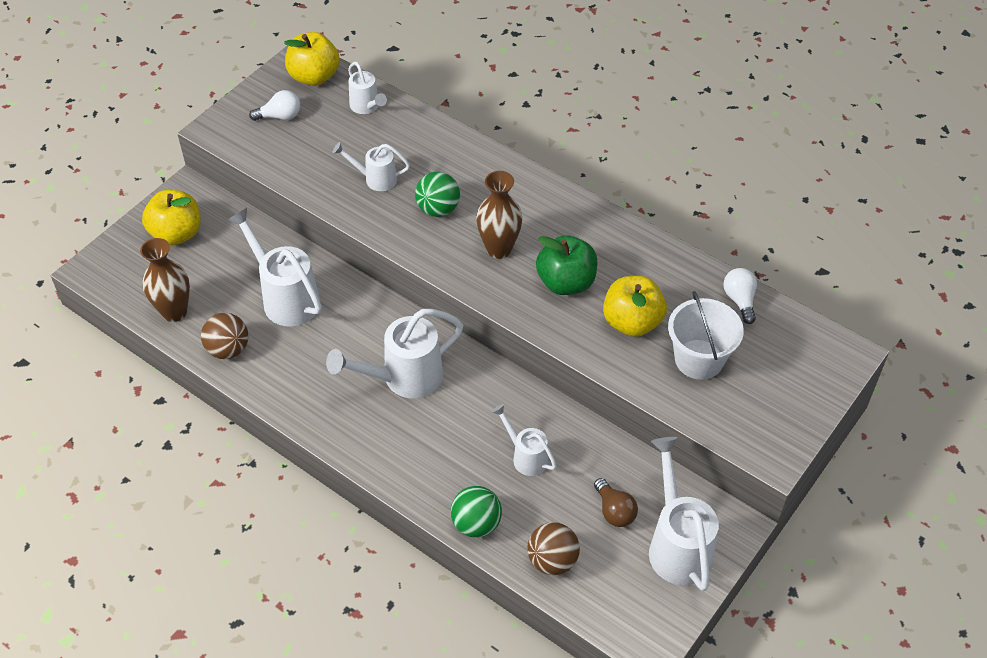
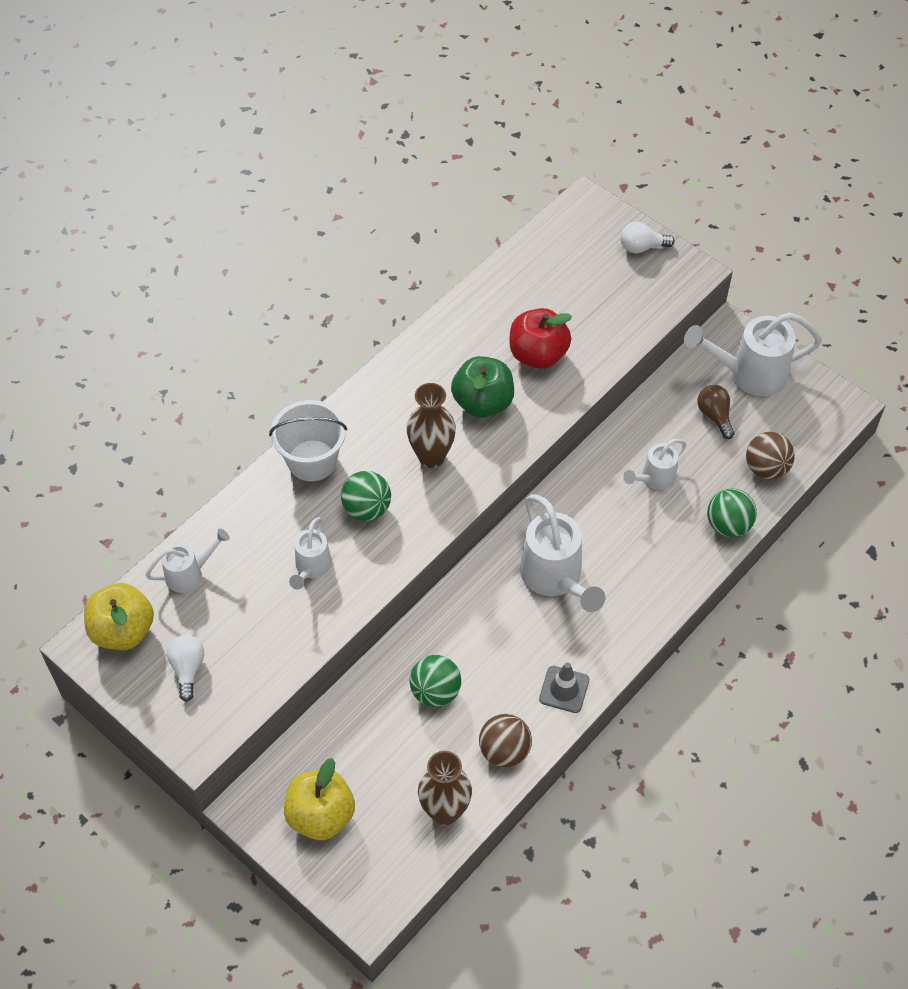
camera: 85 degrees left, 5 degrees up
(286, 298) = (435, 691): white watering can -> green ball
(287, 390) = (564, 689): none -> grey traffic cone
(614, 511) = (715, 416): brown light bulb -> brown light bulb turned 90 degrees counterclockwise
(632, 322) = (538, 354): yellow apple -> red apple
(699, 359) = (585, 309): white bucket -> white bucket (312, 460)
(740, 300) = (517, 268): white light bulb -> white light bulb (642, 247)

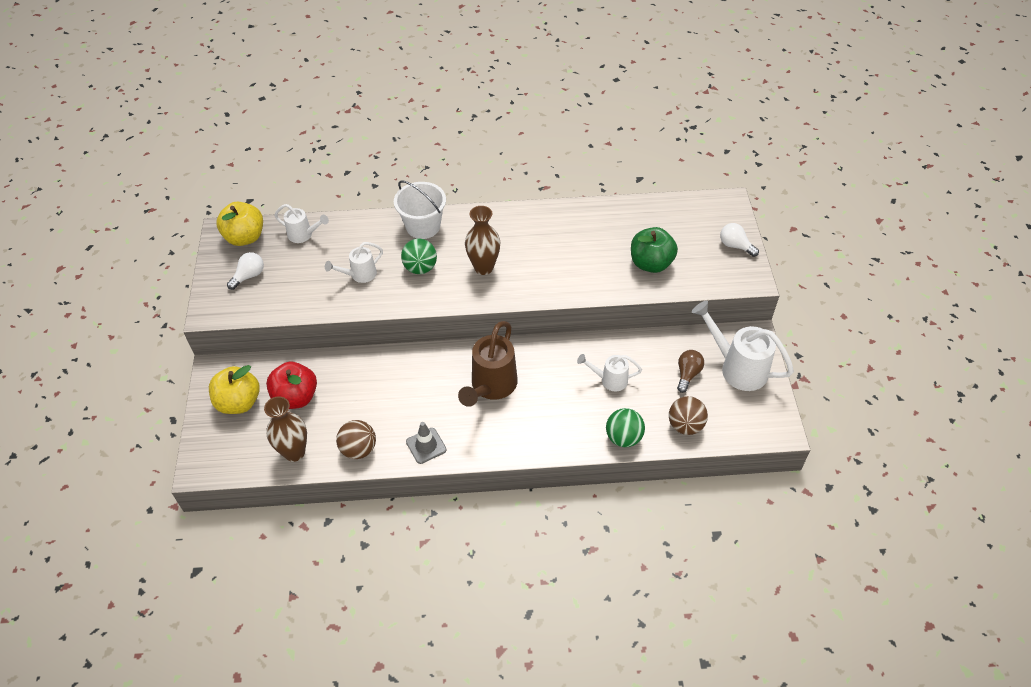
camera: 45 degrees right, 5 degrees down
(435, 691) = (362, 391): green ball -> none
(483, 402) = (543, 261): green apple -> green apple (651, 263)
(538, 354) = (604, 259): red apple -> red apple (296, 397)
(555, 578) = (491, 386): white watering can -> brown watering can

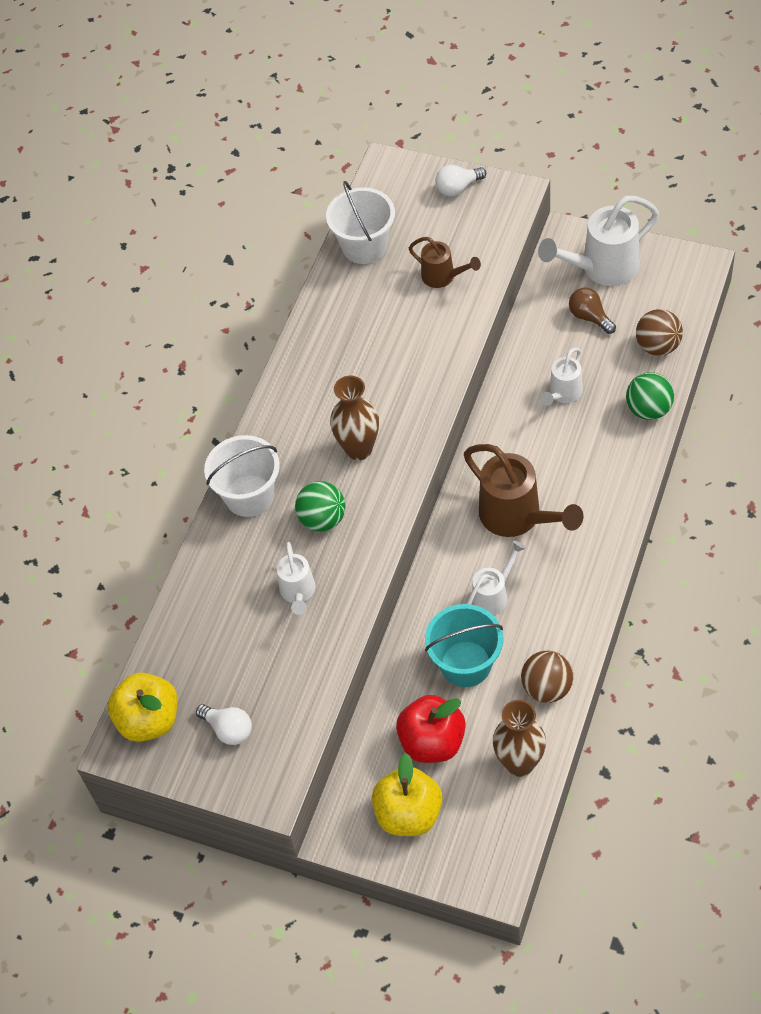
camera: 60 degrees left, 5 degrees up
(249, 276) = (228, 729): white light bulb -> white light bulb turned 150 degrees clockwise
(303, 235) = (186, 643): white watering can -> white watering can (493, 595)
(361, 396) = (466, 664): none -> turquoise bucket
(426, 446) = (573, 612): grey traffic cone -> none
(651, 263) = (442, 277): green apple -> brown watering can
(652, 214) = (364, 246): none -> white bucket

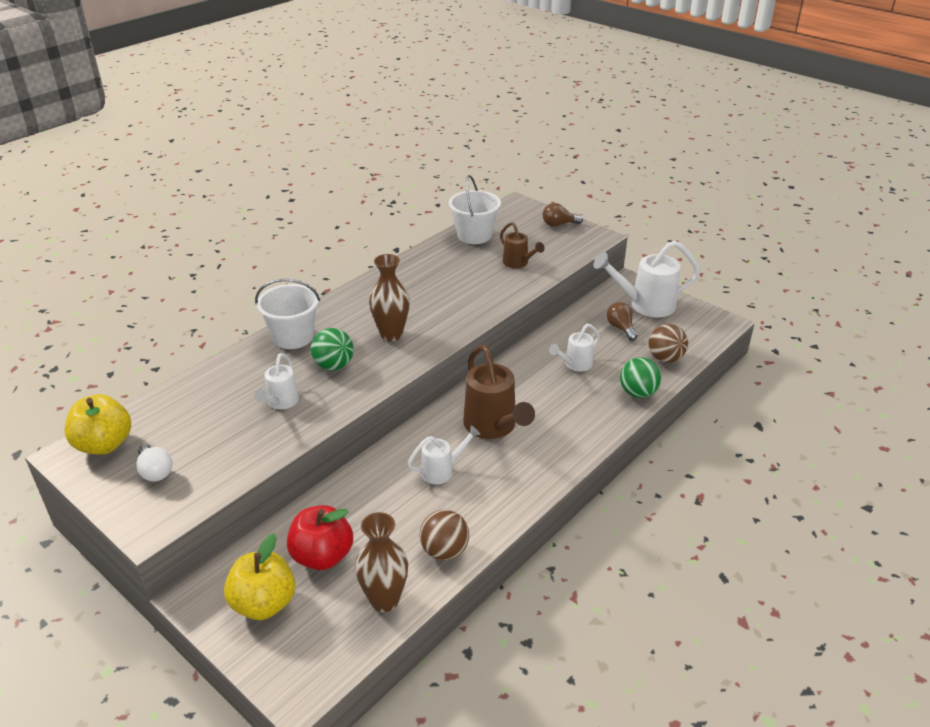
camera: 15 degrees right, 20 degrees down
(458, 188) = (558, 224): white light bulb -> brown light bulb
(466, 664) = (388, 510): turquoise bucket -> none

